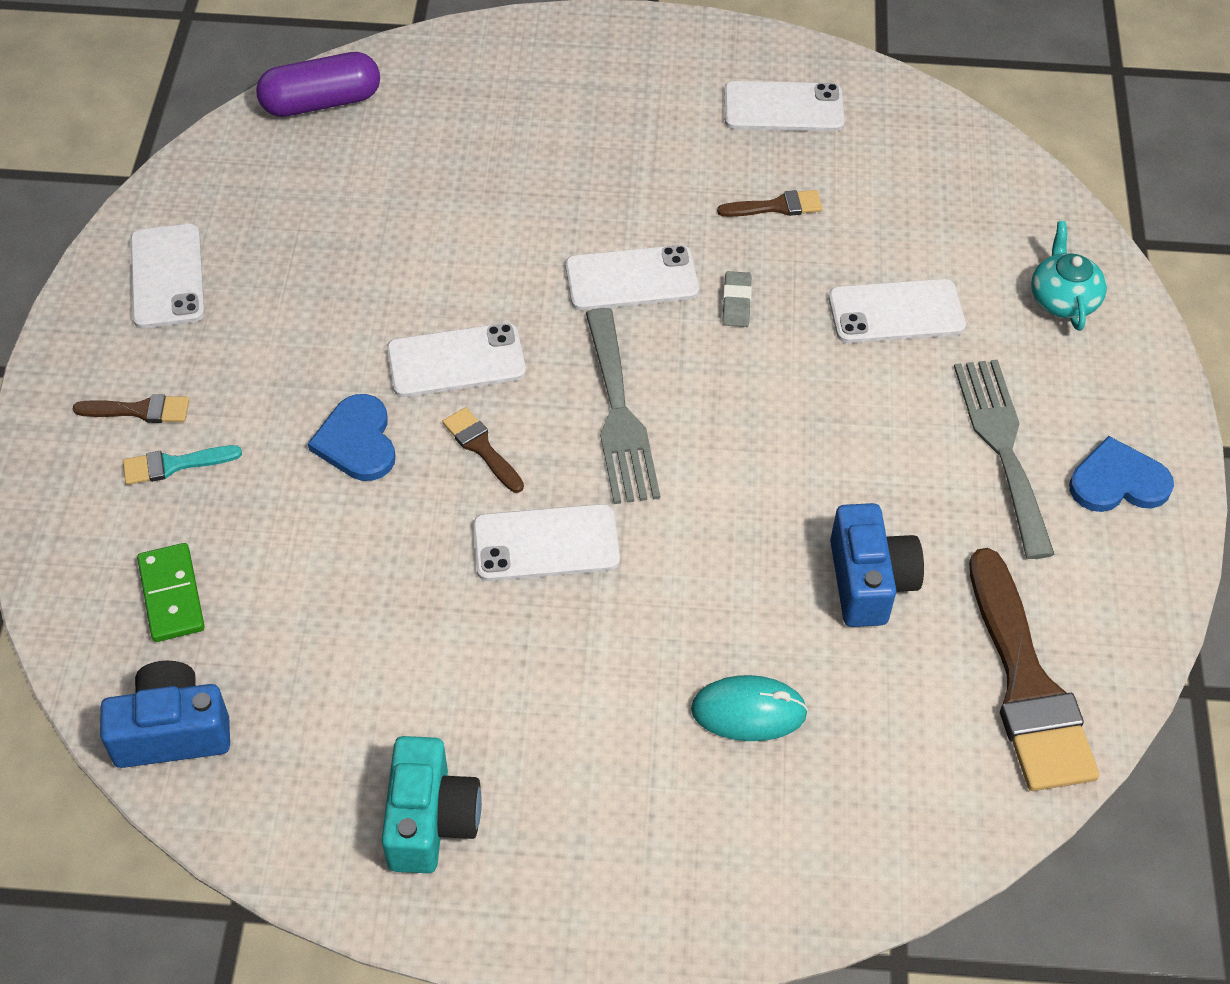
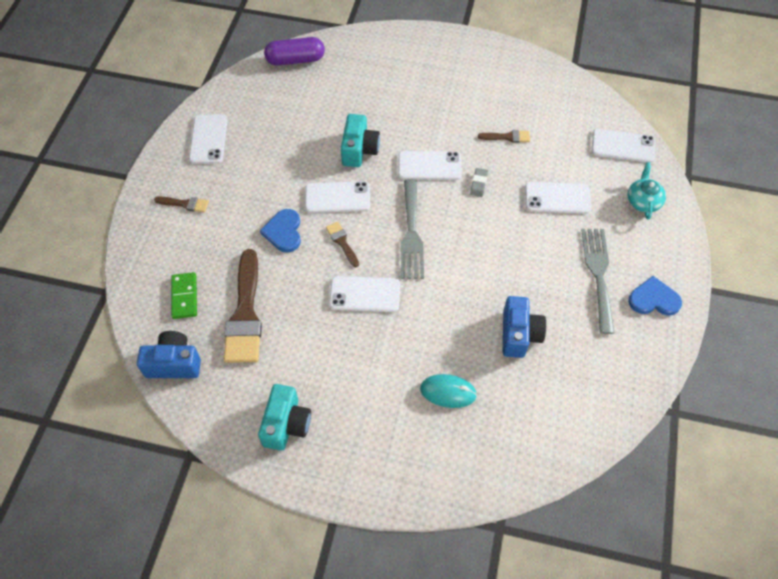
camera: 10 degrees right, 5 degrees up
(174, 465) = (196, 233): turquoise brush -> none
(484, 264) = (359, 150): none -> turquoise camera
(783, 108) = (520, 86): white phone -> white phone (623, 146)
(1026, 684) = (588, 397): brown brush -> brown brush (245, 314)

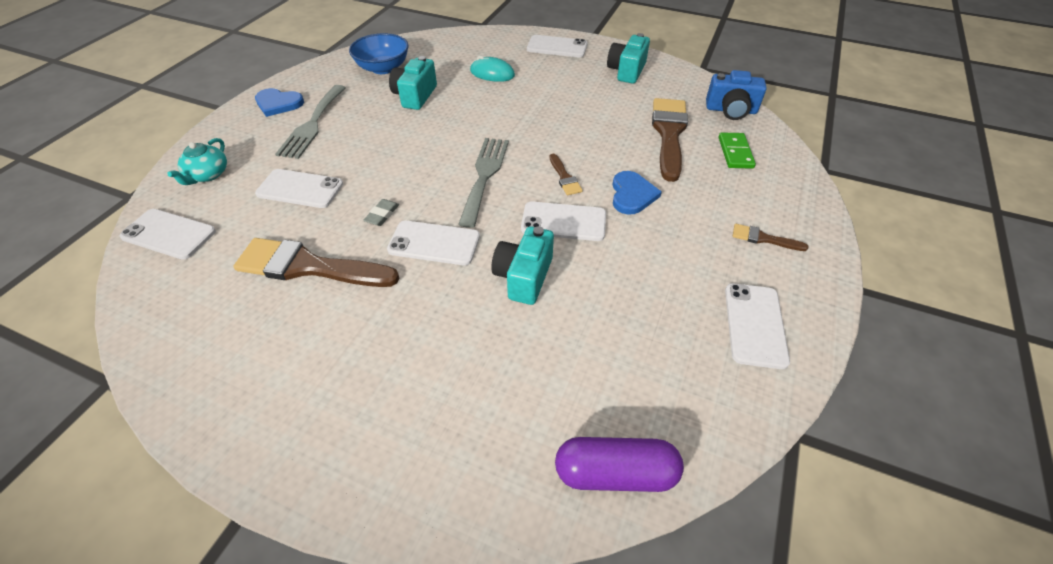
camera: 170 degrees left, 10 degrees down
(365, 294) = (548, 135): white phone -> white phone (557, 47)
(507, 137) = (309, 266): brown brush -> brown brush, size x2.17
(519, 334) = (415, 96): blue camera -> turquoise camera
(580, 382) = (383, 68): none -> blue bowl

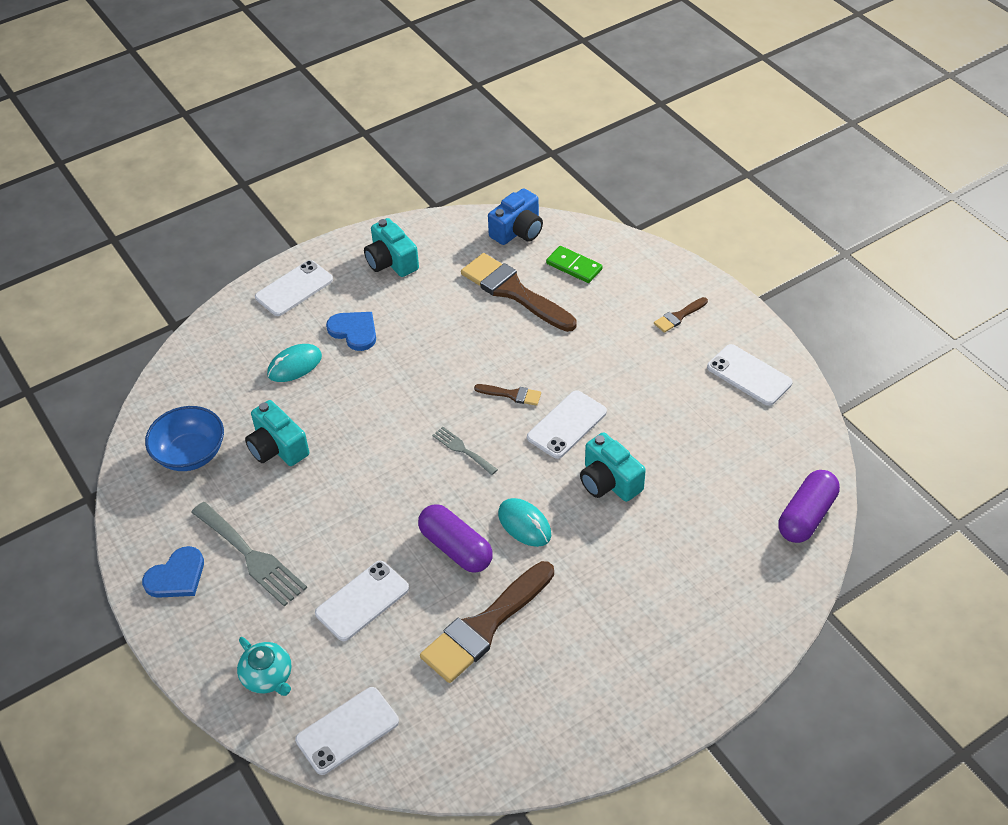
camera: 55 degrees left, 0 degrees up
(382, 215) = (456, 548): grey eraser -> purple capsule
(434, 243) = (524, 524): white phone -> turquoise mouse
(484, 176) = (462, 449): grey fork -> grey fork, size x0.54
(632, 194) = (570, 363): blue heart -> blue heart (354, 331)

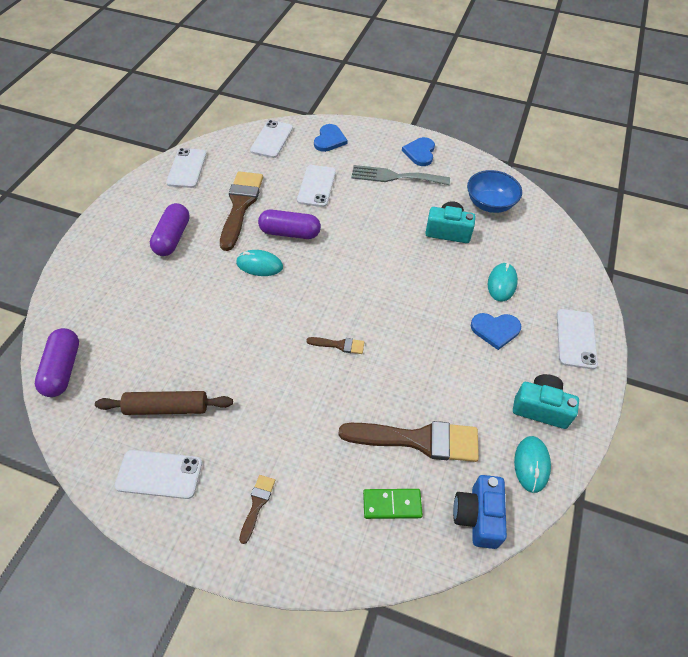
camera: 140 degrees right, 5 degrees up
(268, 676) = (329, 140): turquoise teapot -> blue heart
(444, 236) = (531, 464): none -> turquoise mouse
(462, 449) = (338, 288): grey fork -> none
(512, 394) = (339, 345): brown brush -> brown brush turned 150 degrees counterclockwise
(567, 425) = (281, 344): white phone -> white phone (187, 168)
(604, 623) = (172, 238): none -> purple capsule
(609, 482) = (223, 319): turquoise camera -> none
(715, 424) = (167, 408): none -> brown rolling pin

